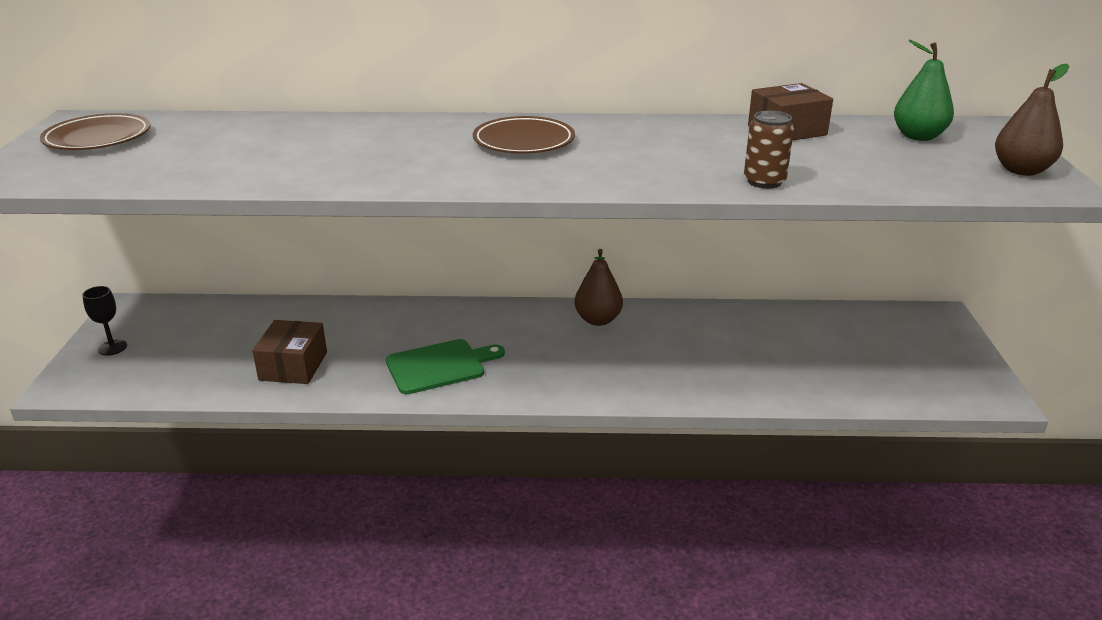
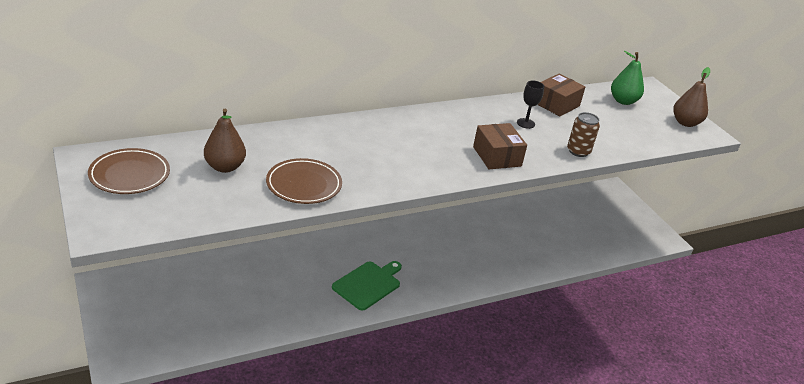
camera: 30 degrees left, 5 degrees up
(112, 348) = (126, 321): black goblet -> black goblet (525, 123)
(293, 366) = (273, 306): brown box -> brown box (497, 156)
(524, 141) = (423, 135): brown plate -> brown plate (304, 185)
(598, 320) = (437, 228): brown pear -> brown pear (225, 167)

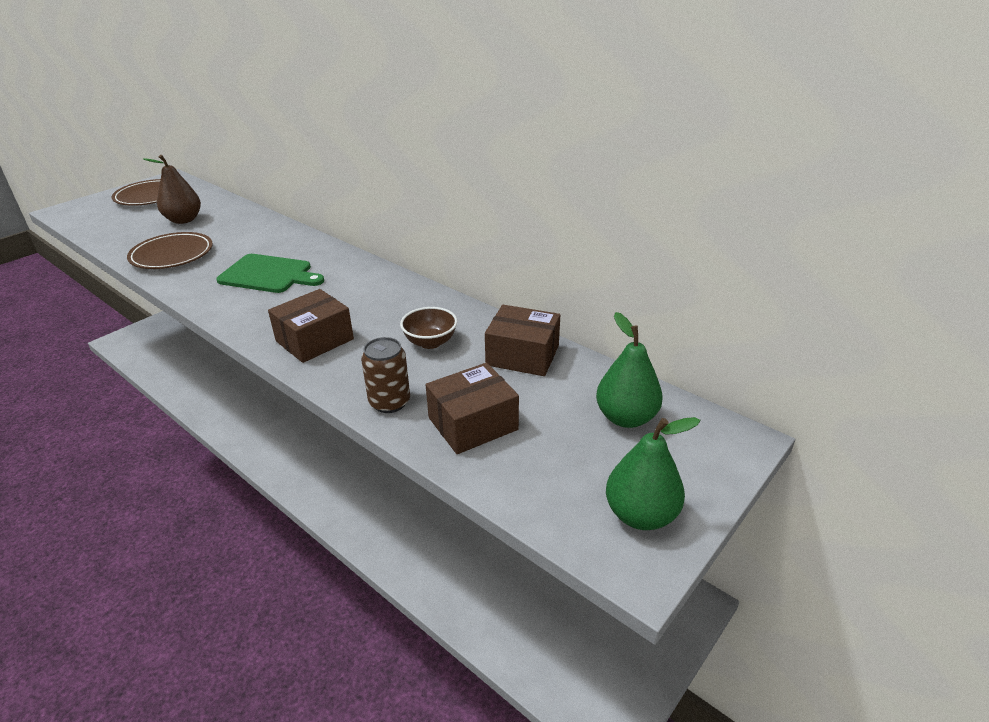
camera: 70 degrees right, 0 degrees up
(368, 284) = (276, 425): green cutting board -> green cutting board (269, 274)
(525, 123) = (430, 342): black goblet -> brown bowl
(608, 136) = (473, 423): none -> brown box
(685, 123) = (640, 515): brown pear -> green pear

